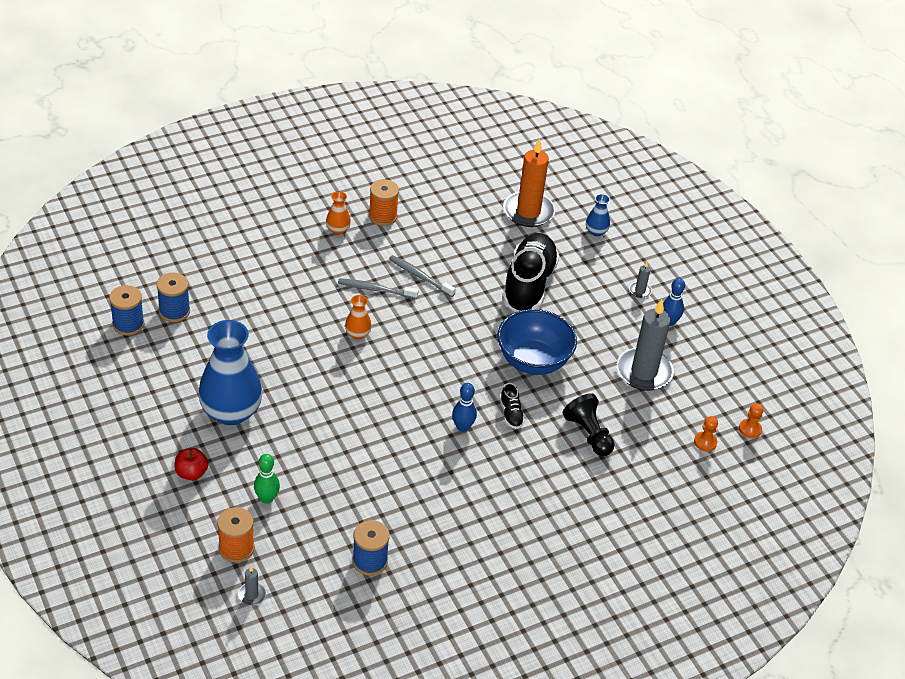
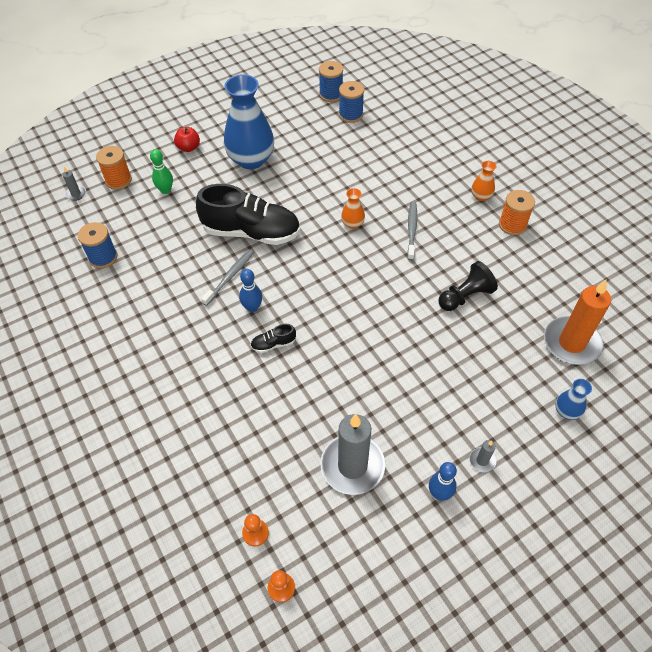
camera: 90 degrees right, 10 degrees up
(420, 276) = (439, 260): grey toothbrush -> grey toothbrush (229, 277)
(528, 285) = (456, 349): black shoe -> black shoe (251, 232)
(533, 361) = (347, 359): blue bowl -> none
(588, 434) = (255, 413): black pawn -> black pawn (465, 296)

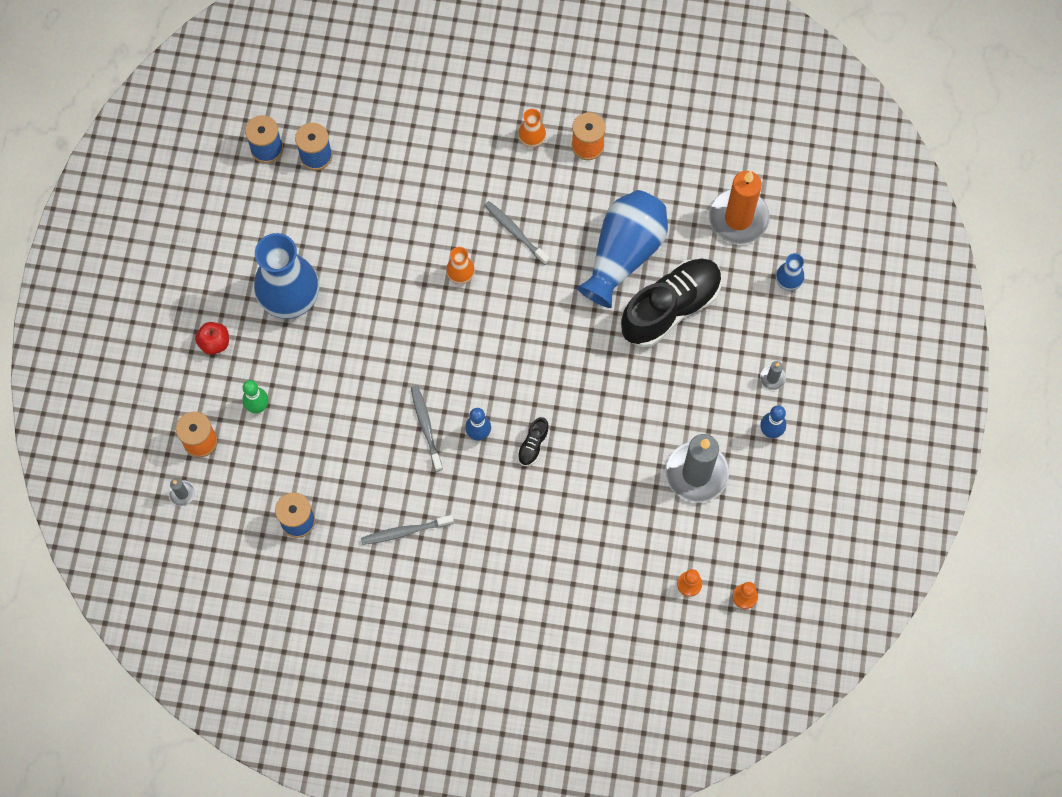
camera: 50 degrees left, 15 degrees up
(143, 317) = (405, 531): none -> grey toothbrush
(251, 232) = (389, 369): black shoe -> black shoe (670, 308)
(465, 296) = (624, 254): black pawn -> blue vase

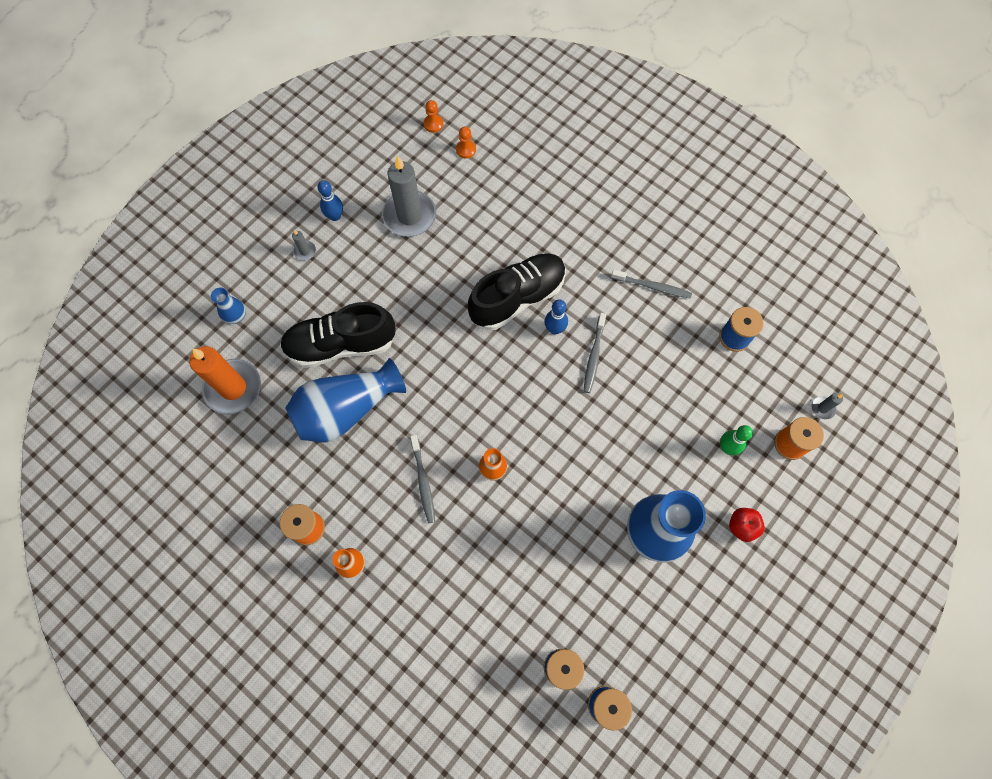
camera: 150 degrees left, 0 degrees up
(533, 445) = (517, 298): black shoe -> black shoe, size x2.46

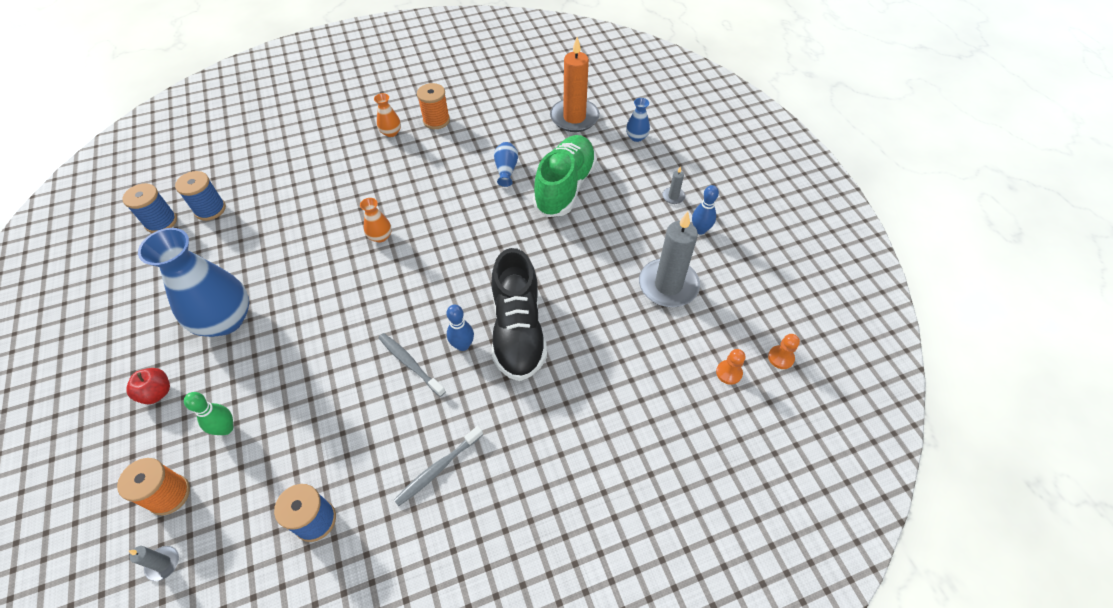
camera: 120 degrees right, 15 degrees down
(341, 345) = (565, 187): black shoe -> green shoe
(346, 409) = (506, 170): blue vase -> blue vase, size x0.45
(423, 481) = (411, 191): grey toothbrush -> none

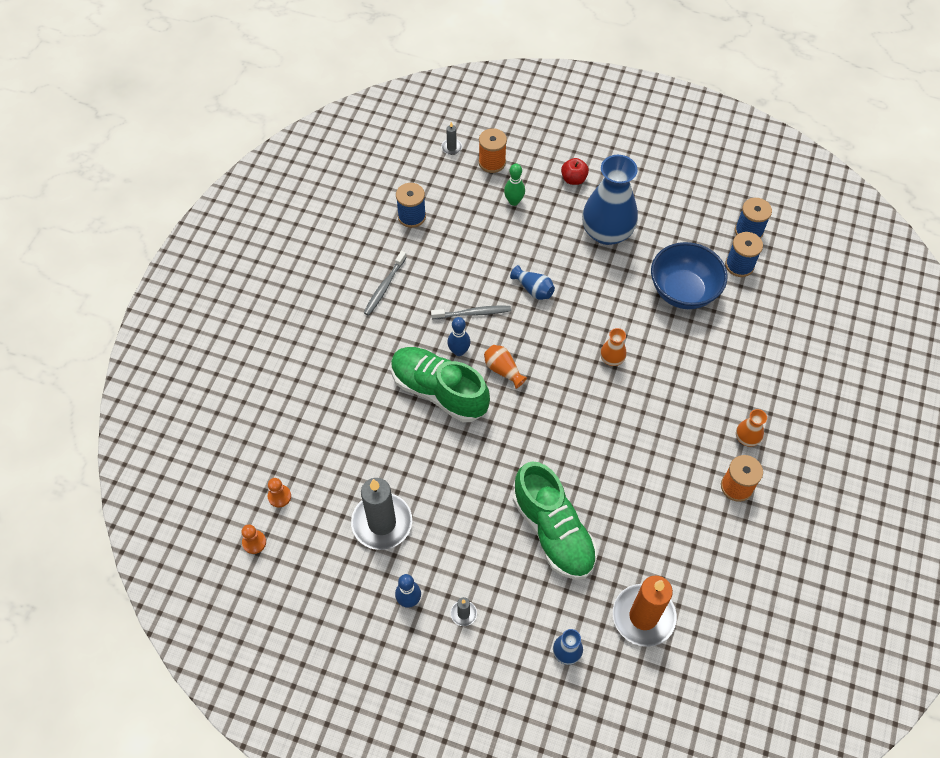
camera: 130 degrees right, 5 degrees up
(267, 230) = (683, 291): none -> blue bowl
(438, 468) = (384, 287): grey toothbrush -> grey toothbrush turned 150 degrees counterclockwise
(454, 300) = (503, 370): none -> orange vase
(506, 170) = (615, 499): blue vase -> blue vase (533, 289)
(518, 331) = (439, 391): black shoe -> green shoe

